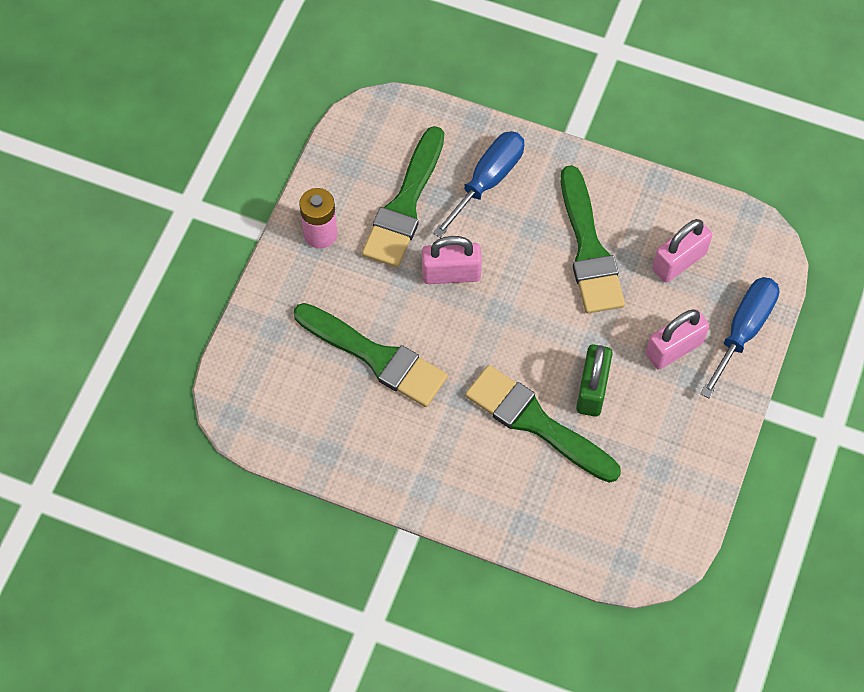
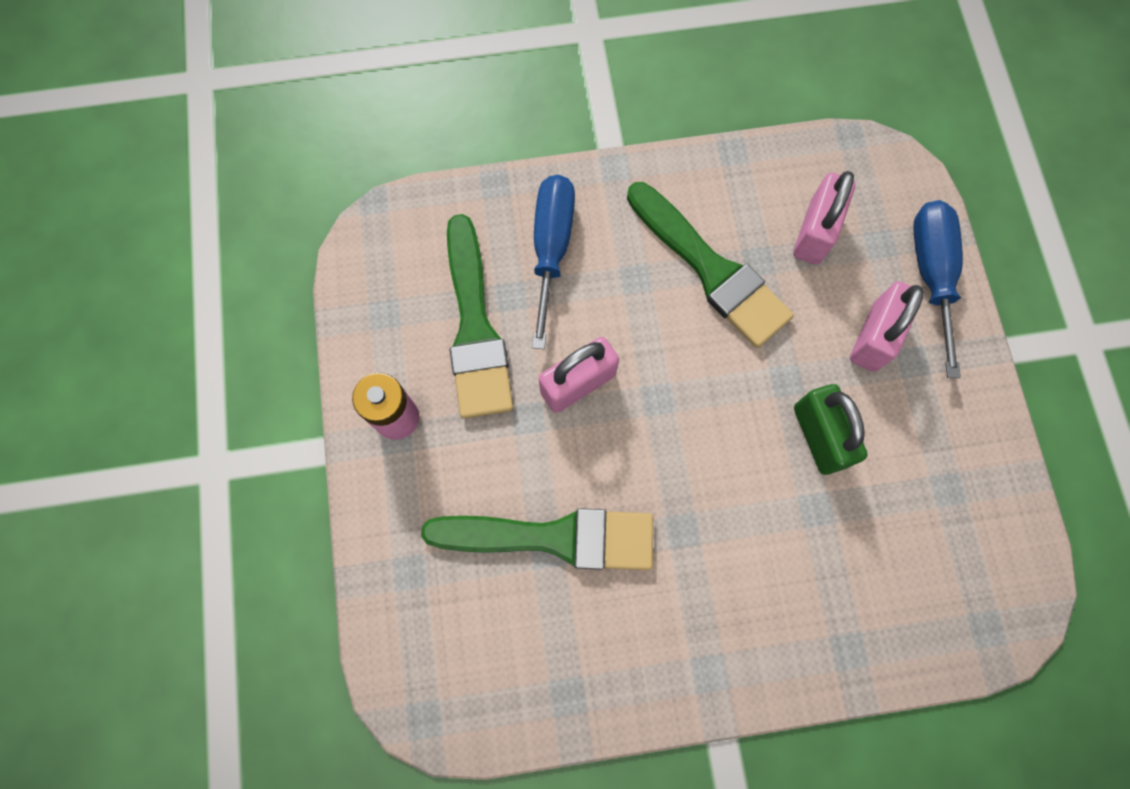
camera: 30 degrees left, 10 degrees up
(536, 423) = (784, 513): green brush -> none

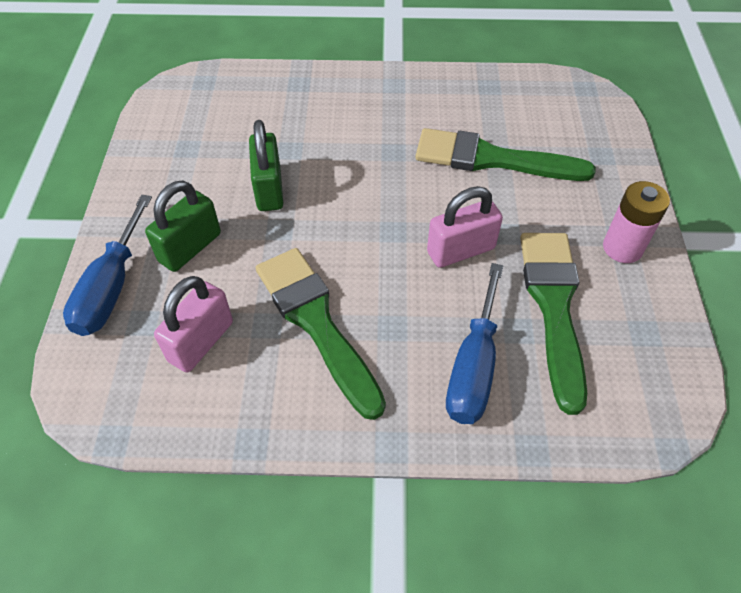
camera: 170 degrees left, 20 degrees down
(874, 337) = (190, 247): pink padlock -> green padlock

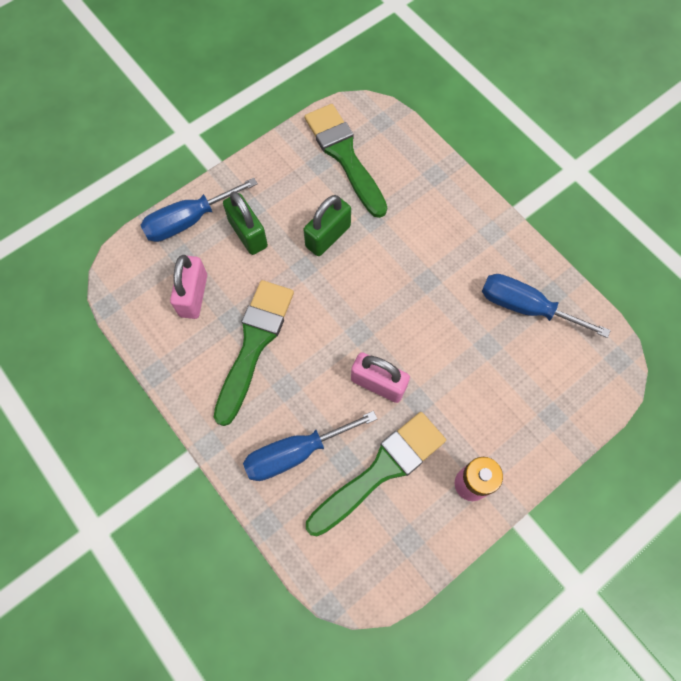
camera: 50 degrees right, 15 degrees up
(190, 247) = (248, 234): green padlock -> green padlock turned 60 degrees clockwise
(201, 341) = (193, 295): pink padlock -> pink padlock turned 75 degrees counterclockwise
(485, 109) = (525, 307): none -> blue screwdriver
(492, 159) = (478, 346): green brush -> green brush (344, 156)

